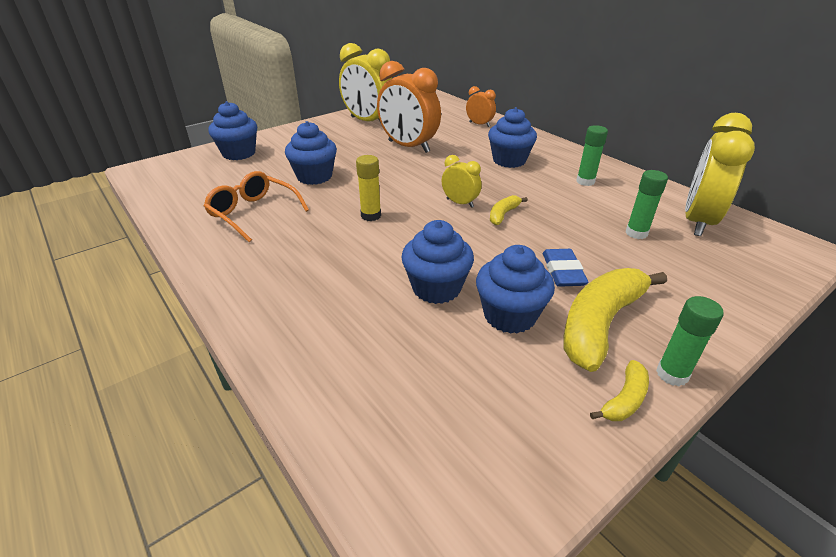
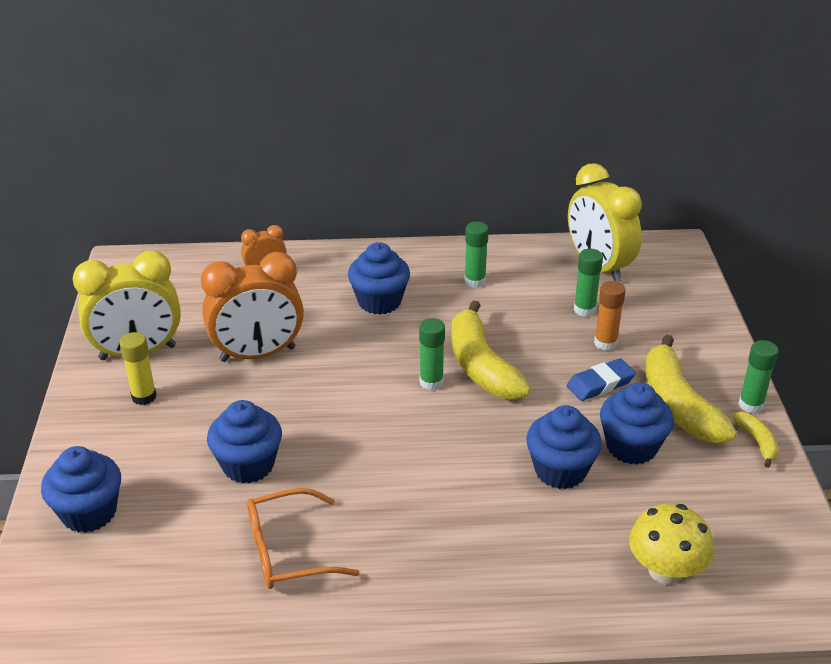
camera: 55 degrees left, 0 degrees up
(371, 216) = (392, 457): yellow glue stick -> yellow glue stick (144, 397)
(374, 394) = (665, 571): none -> yellow mushroom
(460, 203) = (431, 382): yellow clock -> green glue stick
(503, 214) = (481, 366): yellow banana -> yellow banana, size x2.13
(563, 271) = (600, 384): blue eraser -> blue eraser turned 60 degrees counterclockwise
(614, 257) = (605, 343): none -> orange glue stick

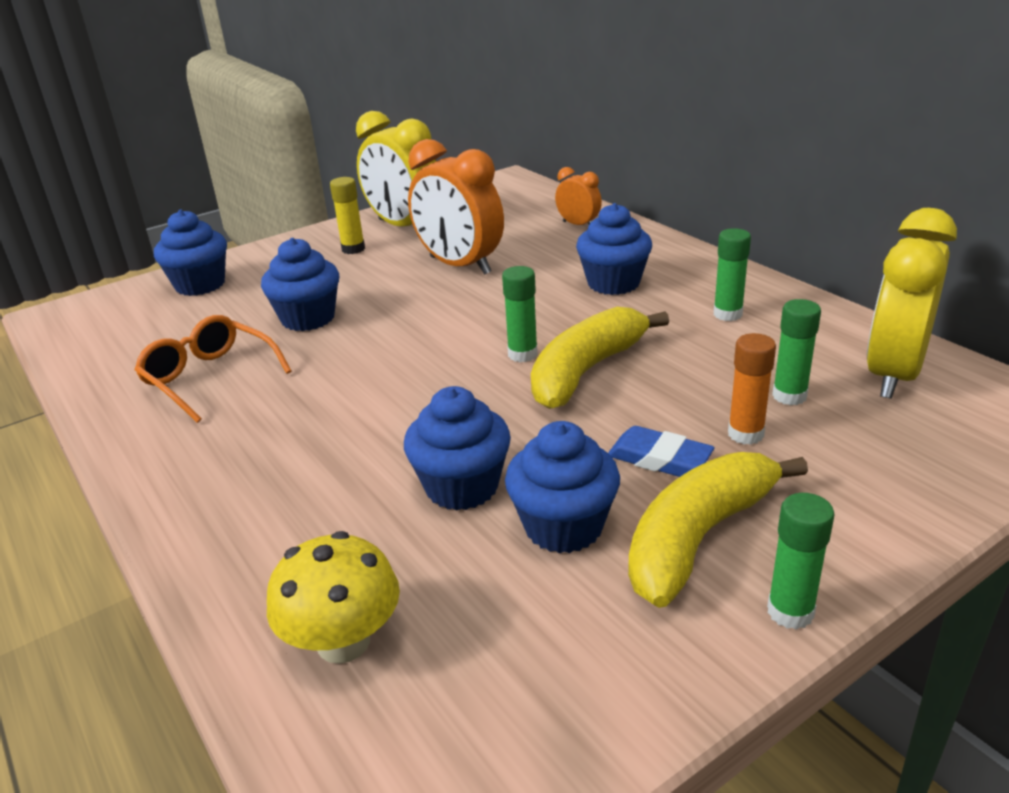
camera: 60 degrees right, 5 degrees down
(757, 442) = (709, 649): yellow banana -> none

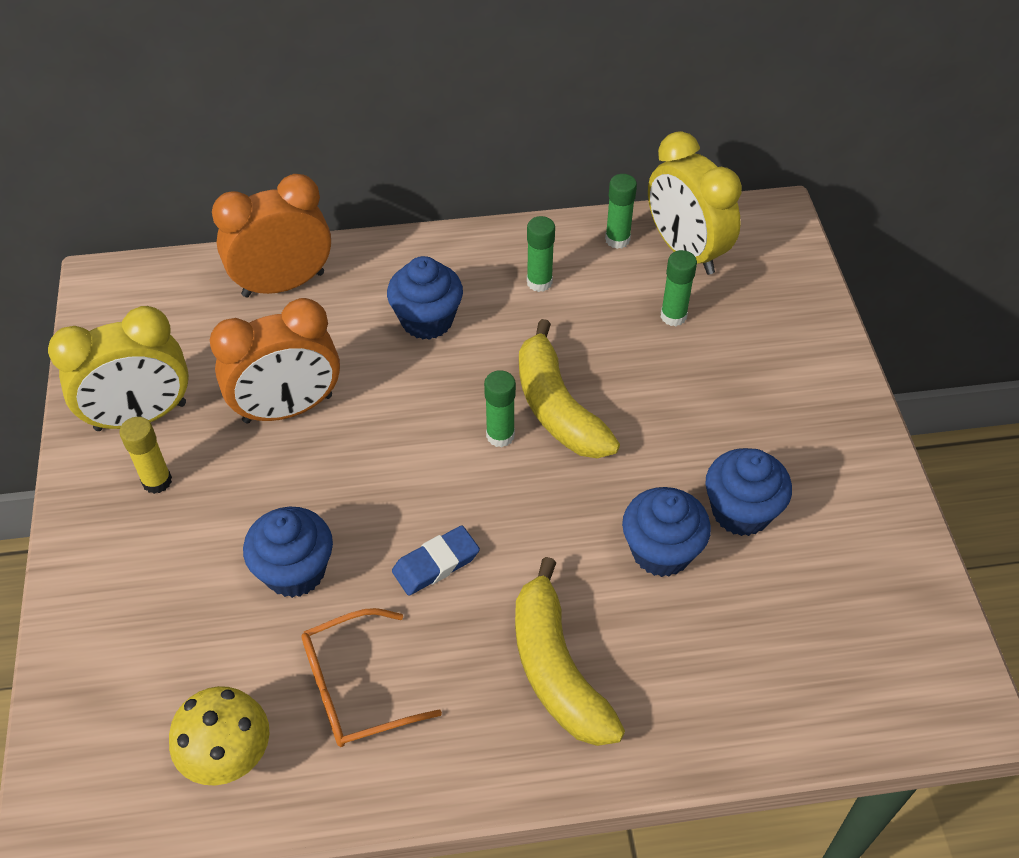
camera: 65 degrees left, 20 degrees up
(200, 285) = (113, 653): blue cupcake -> none
(343, 642) = (789, 680): yellow mushroom -> yellow mushroom (228, 755)
(578, 225) = (283, 284): orange clock -> orange clock, size x1.99
(659, 458) = (699, 423): blue eraser -> blue eraser (436, 564)
(698, 538) = (791, 448): yellow banana -> yellow banana (557, 670)
(745, 434) = (701, 364): orange glue stick -> none
(790, 612) = (874, 442): green glue stick -> green glue stick (617, 239)

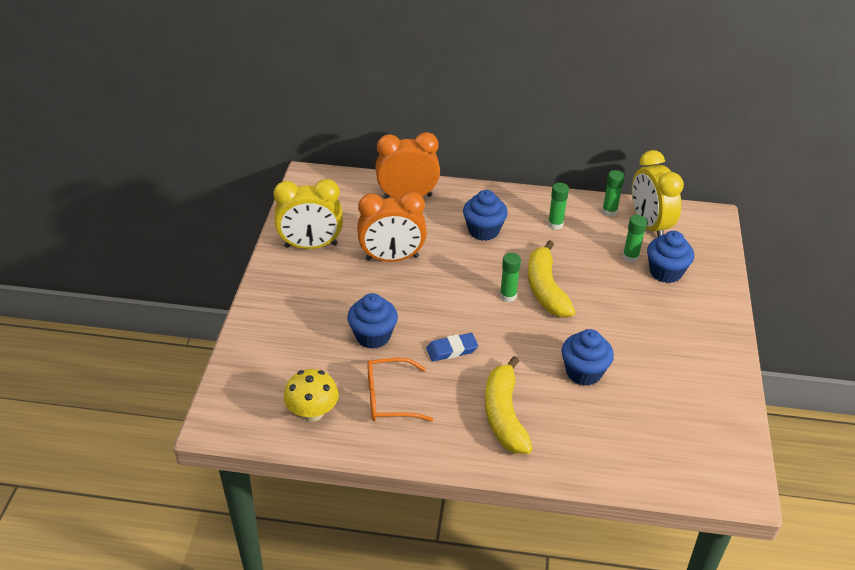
camera: 15 degrees right, 10 degrees down
(157, 481) = (311, 278): yellow glue stick -> none
(741, 511) = (638, 363): blue cupcake -> blue cupcake (665, 272)

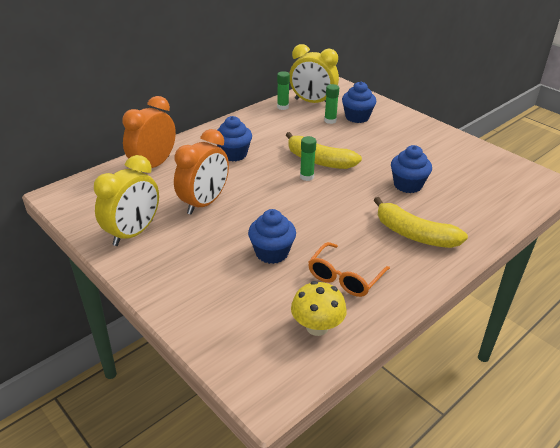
camera: 50 degrees left, 5 degrees down
(452, 350) = (329, 224): blue eraser -> none
(555, 224) = (267, 128): green glue stick -> none

